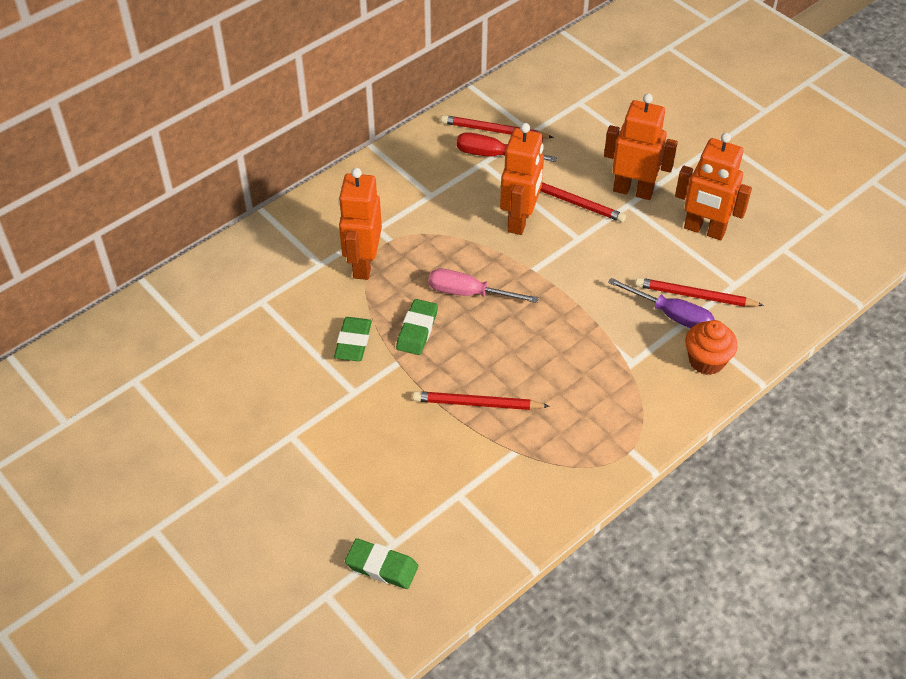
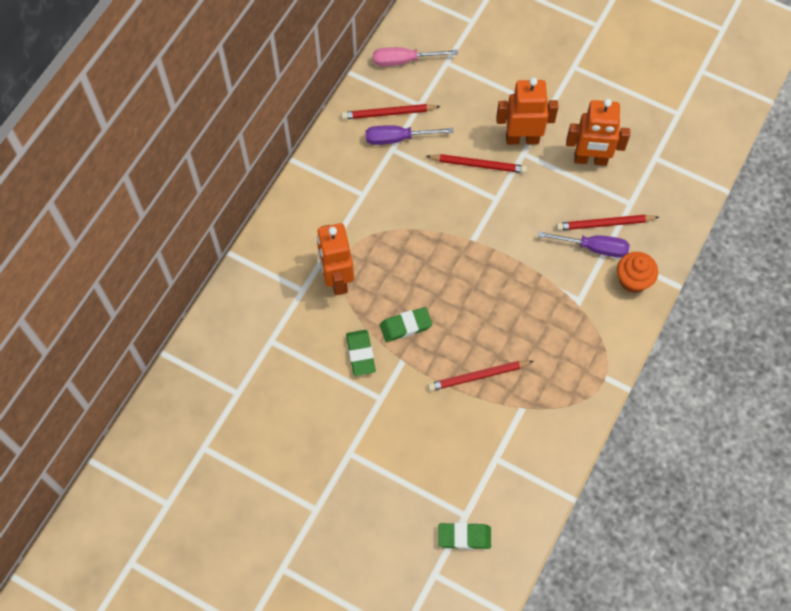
camera: 20 degrees left, 15 degrees up
(417, 330) = (405, 326): green eraser -> green eraser turned 75 degrees clockwise
(469, 293) = (432, 279): pink screwdriver -> pink screwdriver (404, 61)
(493, 155) = (398, 138): red screwdriver -> purple screwdriver
(520, 220) = (444, 196): orange robot -> none

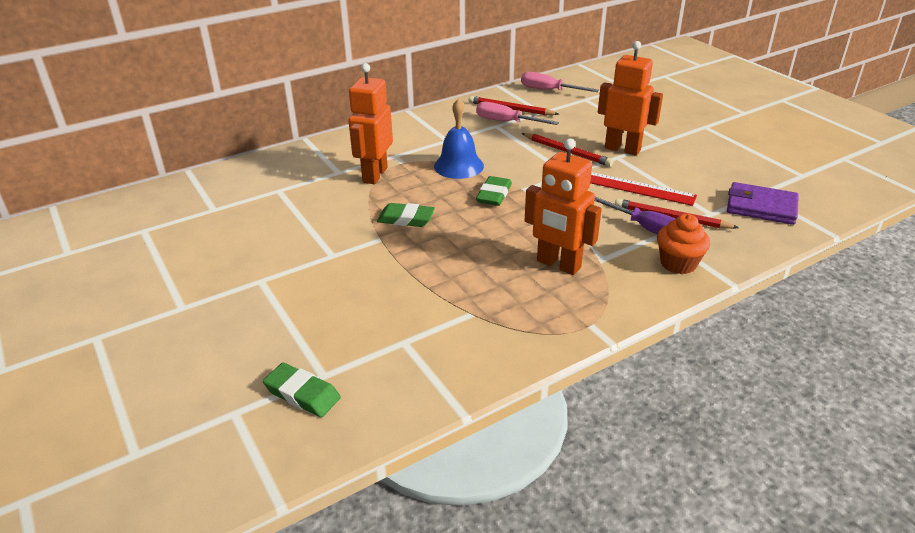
camera: 30 degrees right, 30 degrees down
(360, 354) = (345, 222): green eraser -> green eraser (494, 195)
(398, 138) = (506, 122): purple screwdriver -> pink screwdriver
(399, 231) = (458, 166): none -> blue bell
(478, 376) = (444, 274): red pencil -> none
(562, 194) = (637, 188): none -> red ruler
(590, 159) = (684, 177): orange robot -> orange robot (558, 264)
(663, 176) = (761, 207): none -> purple wallet

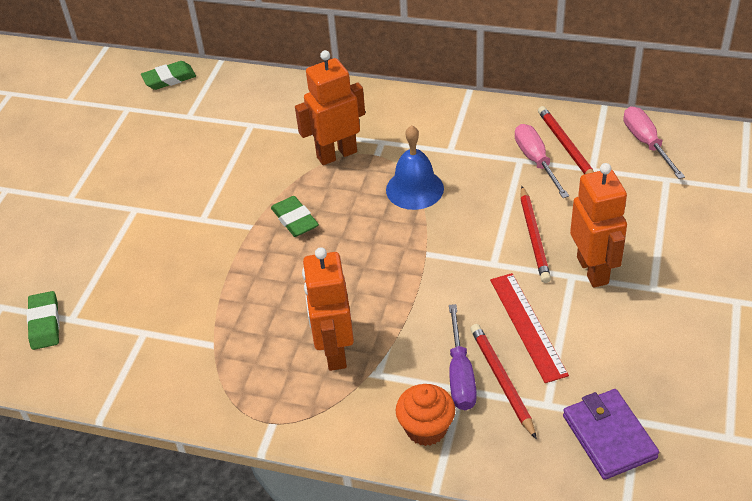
camera: 50 degrees right, 10 degrees up
(494, 195) = (394, 242): green eraser -> green eraser (169, 79)

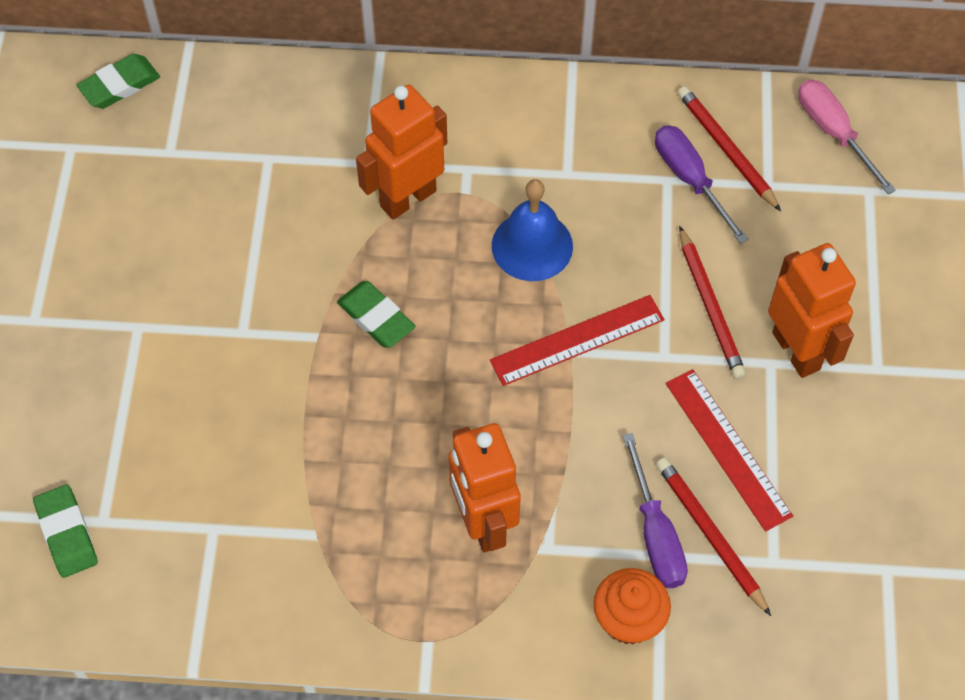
camera: 15 degrees left, 15 degrees up
(432, 247) = (577, 340): none -> red ruler
(536, 161) = (690, 179): pink screwdriver -> purple screwdriver
(609, 436) = (857, 596): purple wallet -> none

